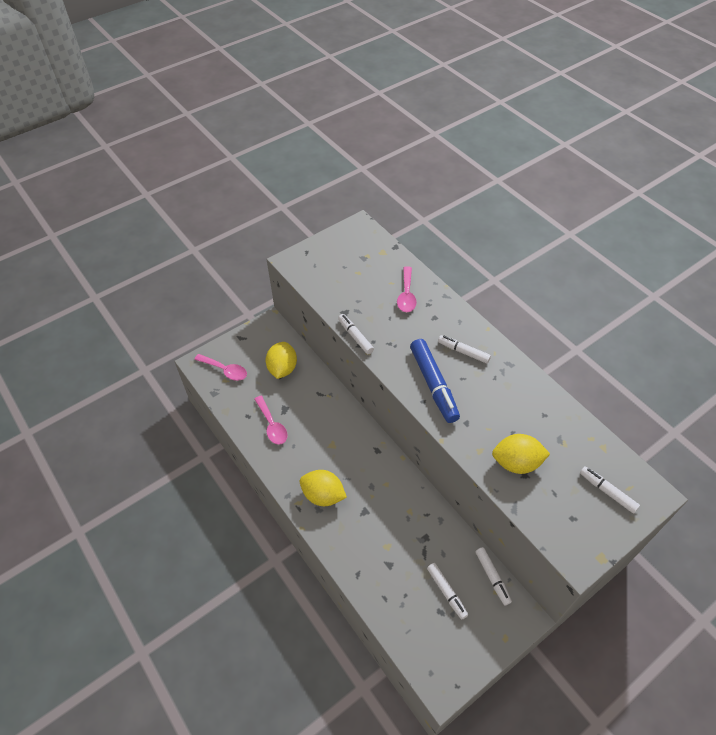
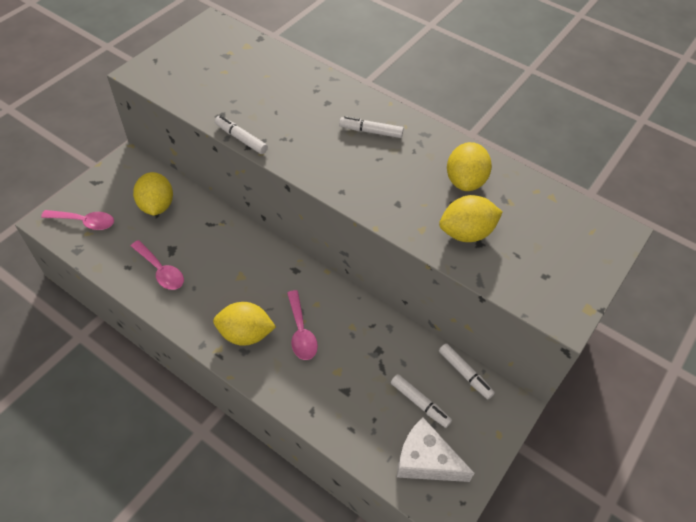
camera: 20 degrees left, 0 degrees up
(406, 295) = (288, 85): pink spoon -> pink spoon (301, 332)
(433, 384) = (348, 171): blue marker -> none
(437, 642) = (426, 460): none -> white cheese
(530, 415) = (465, 181): none -> yellow lemon
(607, 492) = (571, 240): white marker -> none

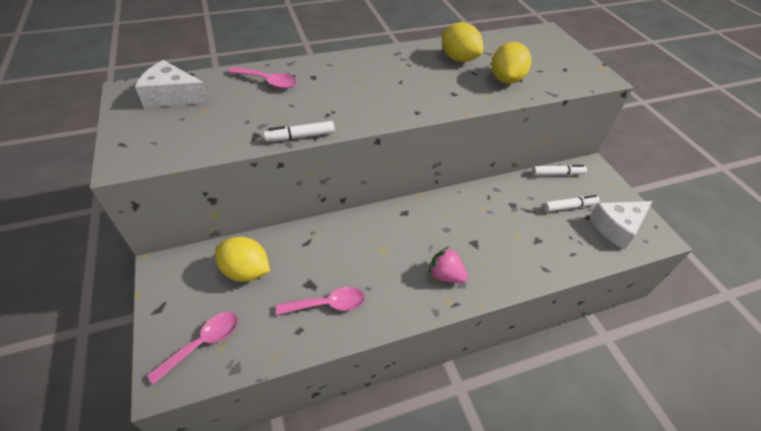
camera: 55 degrees left, 5 degrees down
(226, 47) = (173, 96): none -> white cheese
(245, 334) = (445, 275): yellow lemon -> pink strawberry
(301, 332) = (467, 239): pink spoon -> pink spoon (268, 82)
(371, 131) = (369, 72): white marker -> none

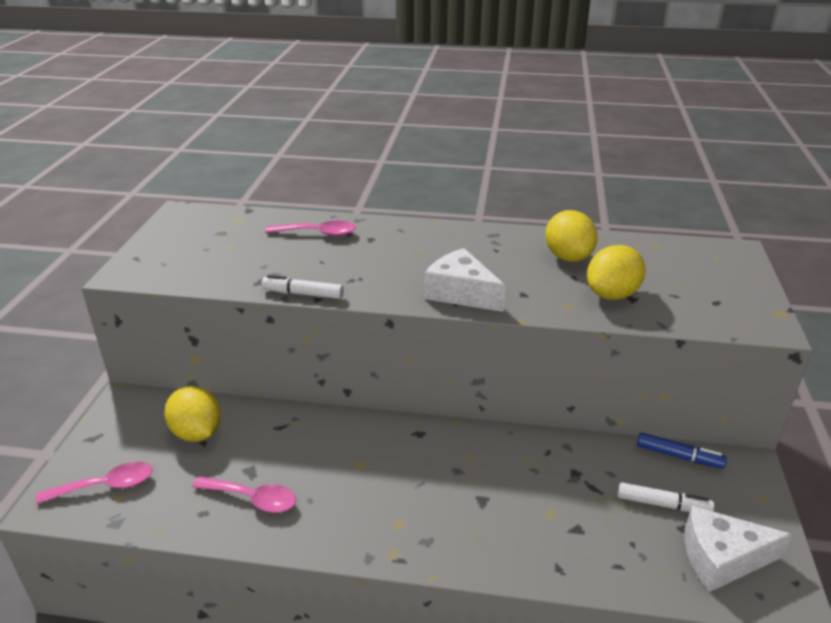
camera: 30 degrees right, 15 degrees down
(173, 96) = (215, 226): white cheese -> white cheese (461, 293)
(268, 82) = (318, 233): pink spoon -> pink spoon turned 45 degrees counterclockwise
(445, 275) = (414, 522): pink strawberry -> none
(557, 174) = (679, 456): white marker -> blue marker

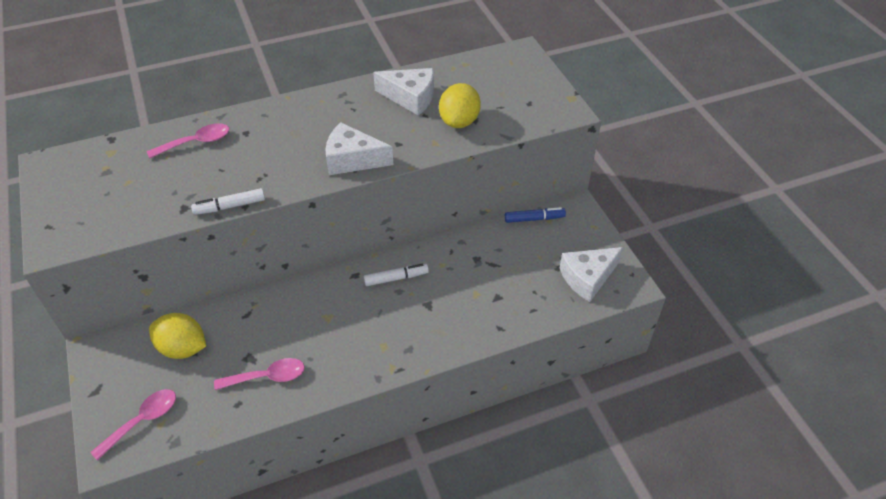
camera: 30 degrees left, 15 degrees up
(568, 257) = (410, 97): yellow lemon -> white cheese
(663, 504) = (540, 257): white marker -> white marker (396, 278)

